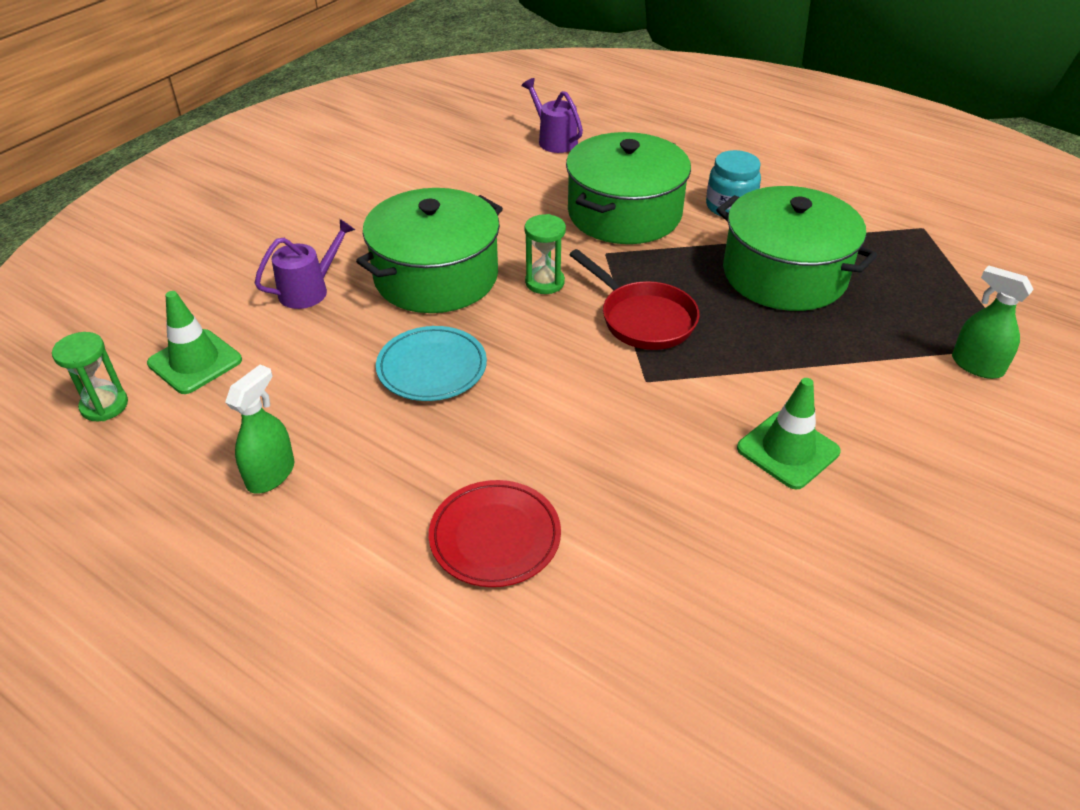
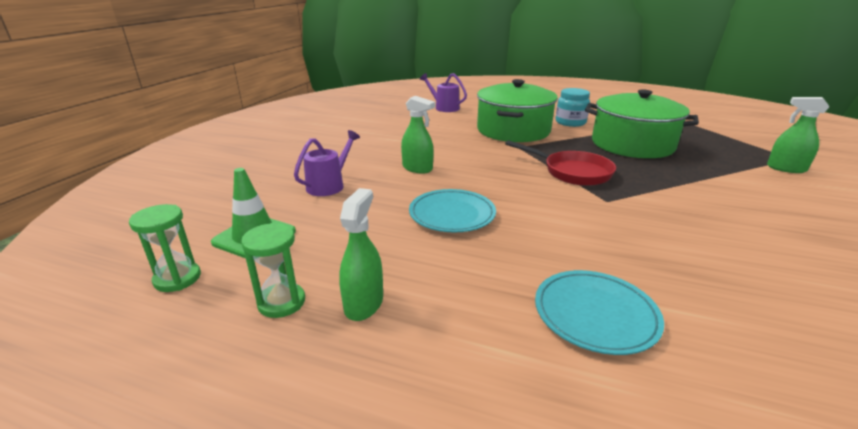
camera: 15 degrees left, 15 degrees down
(436, 276) = (417, 168): green pot -> green spray bottle
(495, 537) = (595, 314): red plate -> turquoise plate
(544, 282) = (493, 163): green hourglass -> green hourglass (281, 302)
(788, 450) = (738, 223): green traffic cone -> none

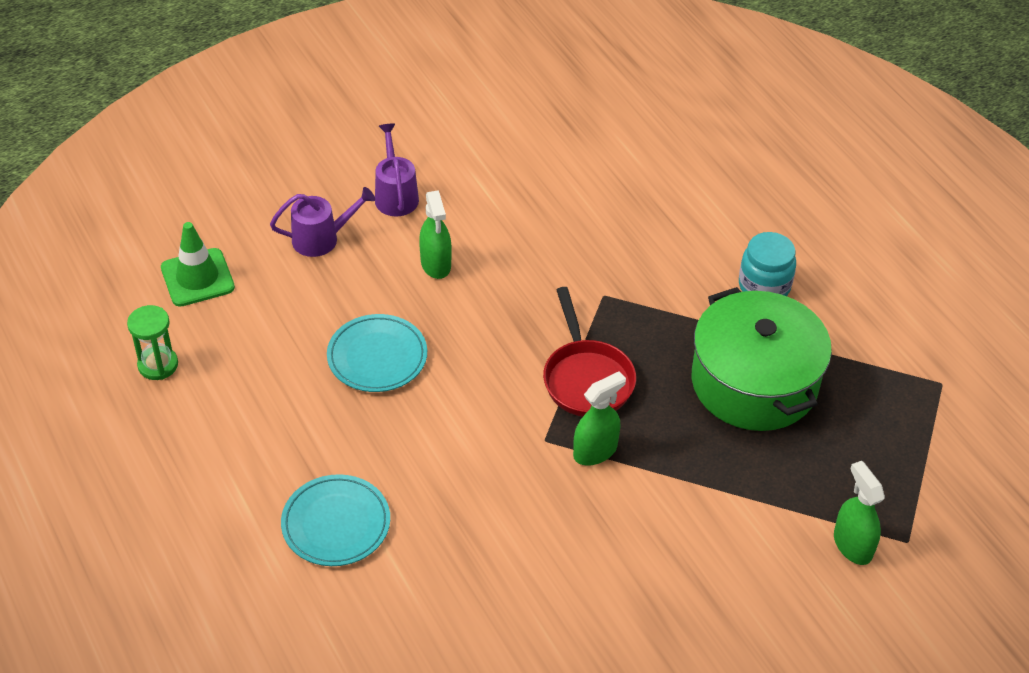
camera: 40 degrees right, 20 degrees up
(177, 278) = (114, 293): green hourglass -> none
(364, 303) = (205, 404): green spray bottle -> green spray bottle (595, 451)
(444, 108) = (649, 140): purple watering can -> purple watering can (395, 195)
(513, 130) = (654, 256): green pot -> none

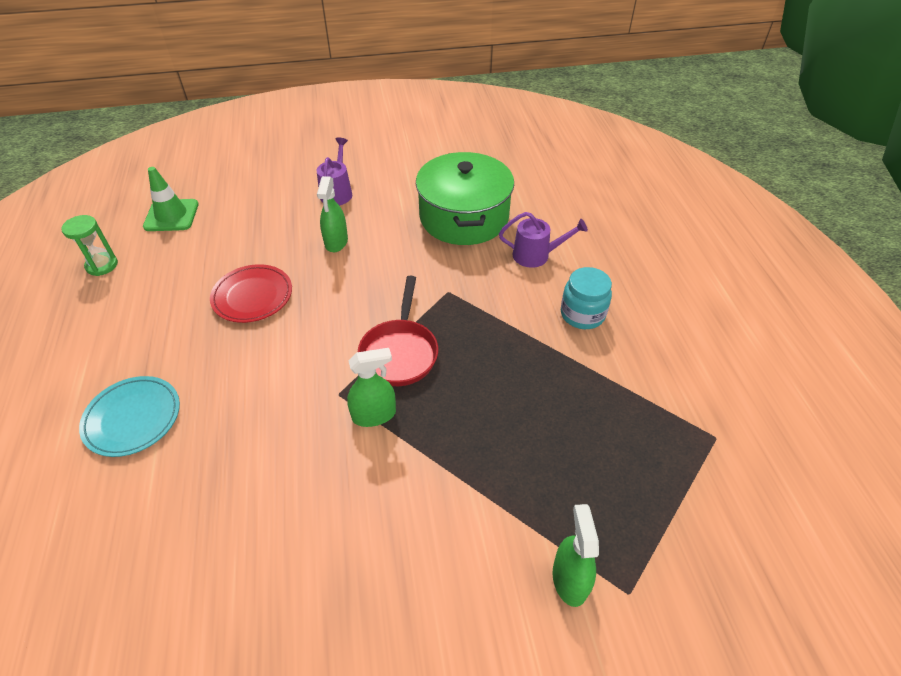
camera: 20 degrees right, 0 degrees up
(321, 239) = (269, 209): purple watering can -> purple watering can (536, 255)
(377, 357) = (252, 296): turquoise plate -> red plate
(754, 382) = (539, 391): green pot -> green pot (464, 217)

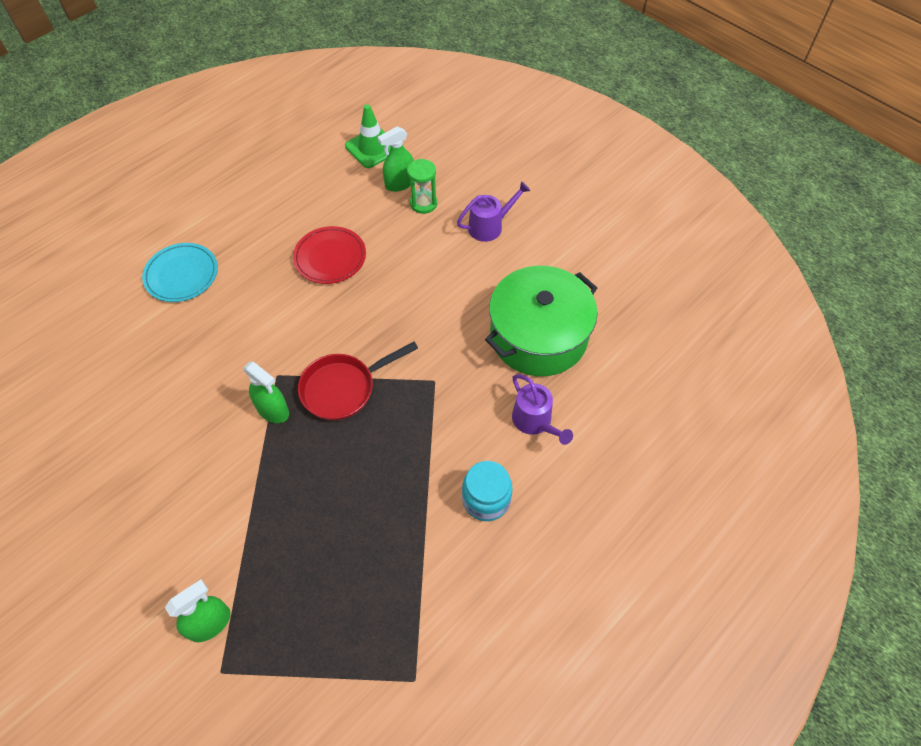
camera: 55 degrees right, 10 degrees up
(102, 265) = (293, 152): green hourglass -> green hourglass (423, 203)
(336, 242) = (429, 267): green spray bottle -> green spray bottle (400, 183)

